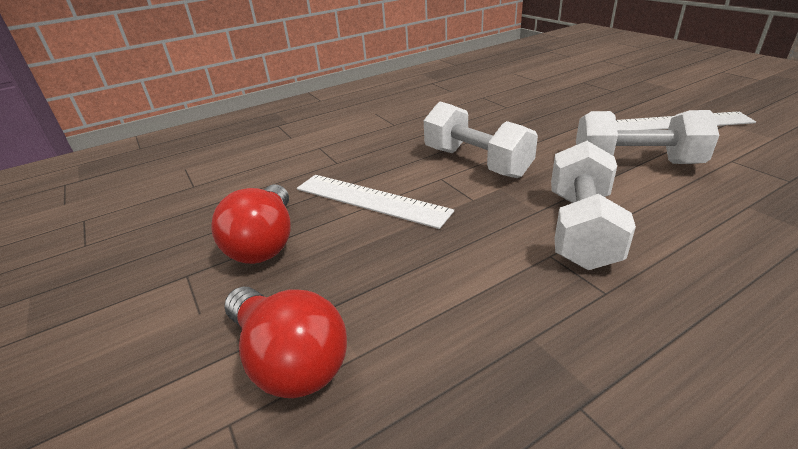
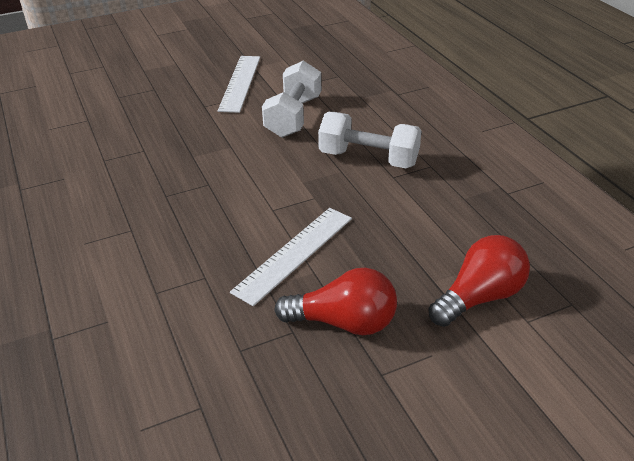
camera: 85 degrees left, 5 degrees up
(476, 162) = (254, 186): white dumbbell -> none

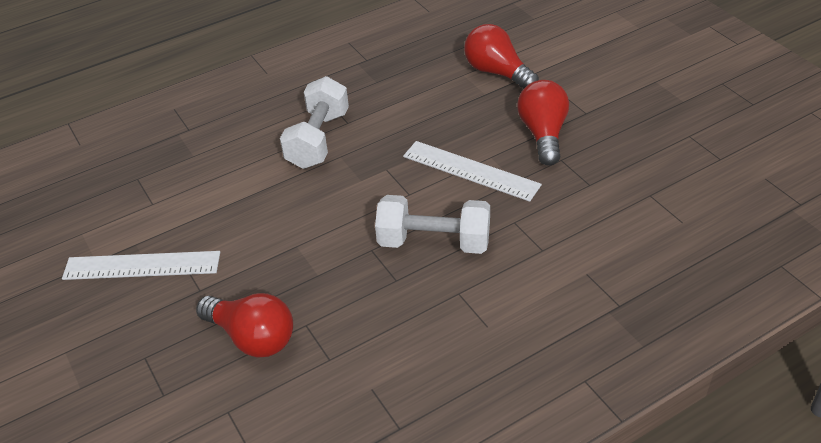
camera: 95 degrees left, 5 degrees up
(145, 128) = (252, 337): none -> red light bulb
(293, 116) = (233, 203): white dumbbell -> white dumbbell (434, 242)

